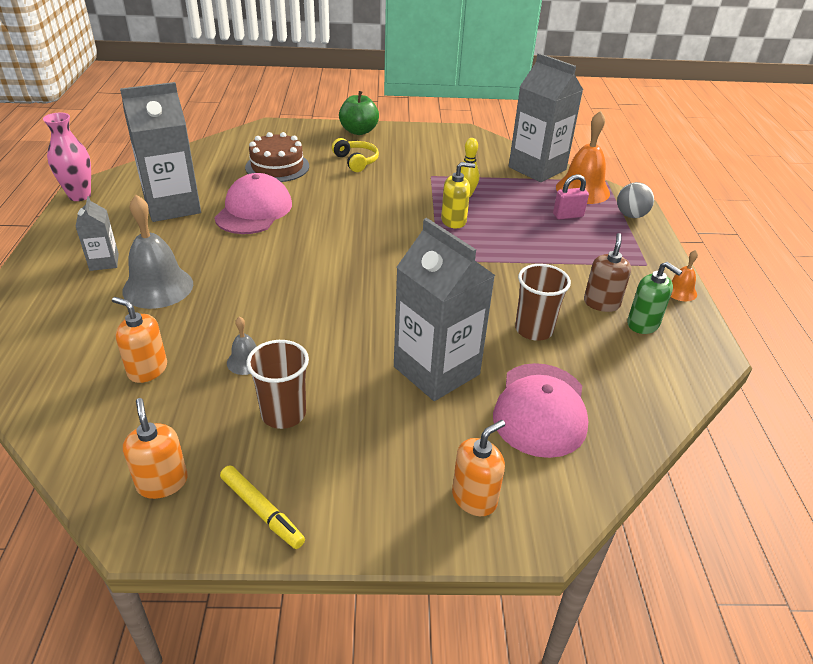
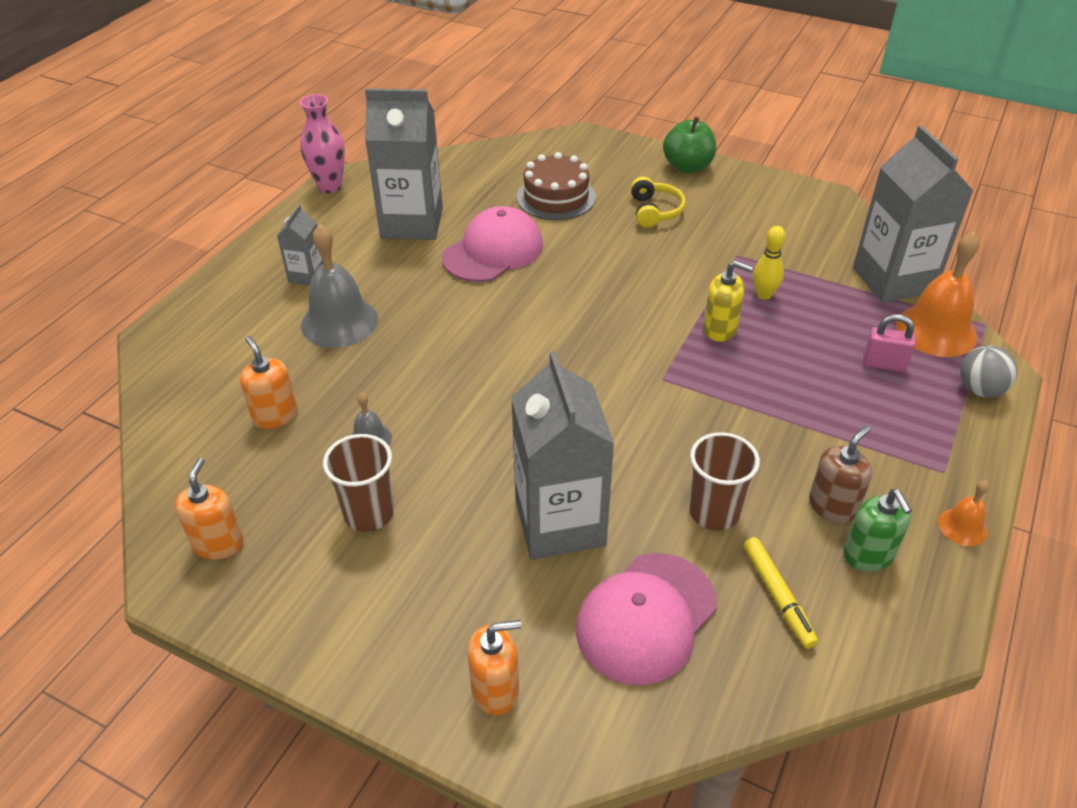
camera: 30 degrees right, 5 degrees up
(262, 511) = (284, 611): yellow marker -> yellow marker (777, 596)

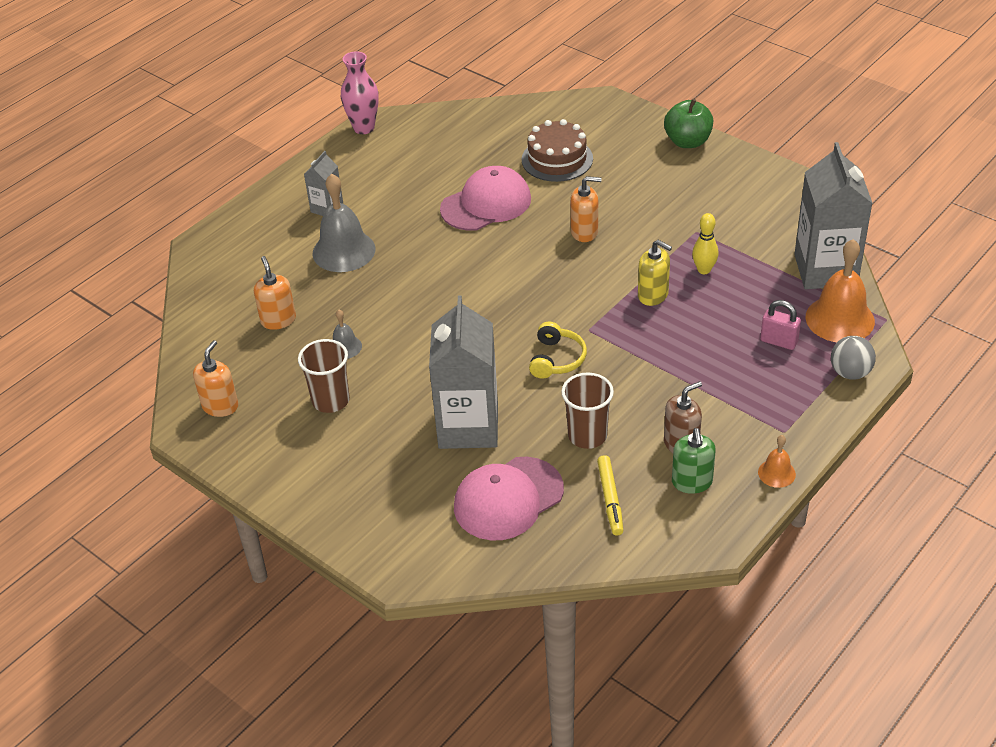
camera: 15 degrees right, 0 degrees up
(412, 223) = (425, 170): grey carton -> none
(495, 690) = (387, 527): orange soap dispenser -> orange soap dispenser (584, 232)
(654, 211) = (640, 182): yellow headphones -> yellow headphones (556, 359)

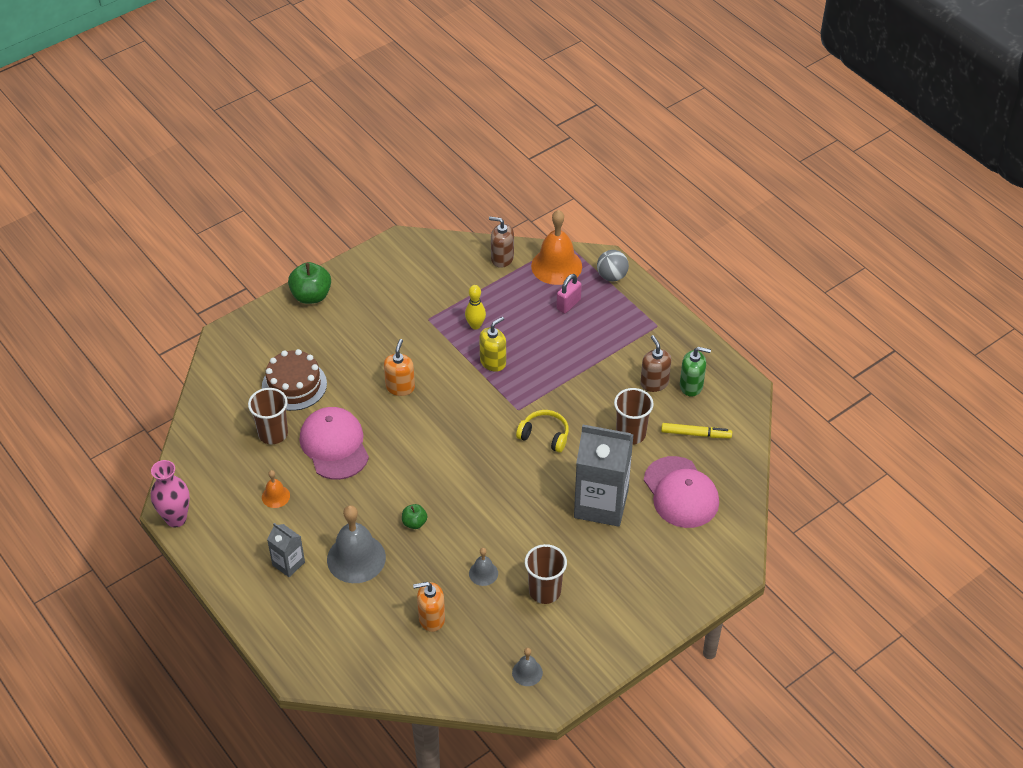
camera: 80 degrees left, 5 degrees up
(220, 406) = (527, 672): orange soap dispenser -> grey bell
(400, 282) = (414, 523): none -> green apple
(487, 160) = (273, 433): none -> brown cup
(776, 473) = (694, 340): orange bell -> orange bell (275, 496)
(825, 270) = (502, 258): grey carton -> brown soap dispenser

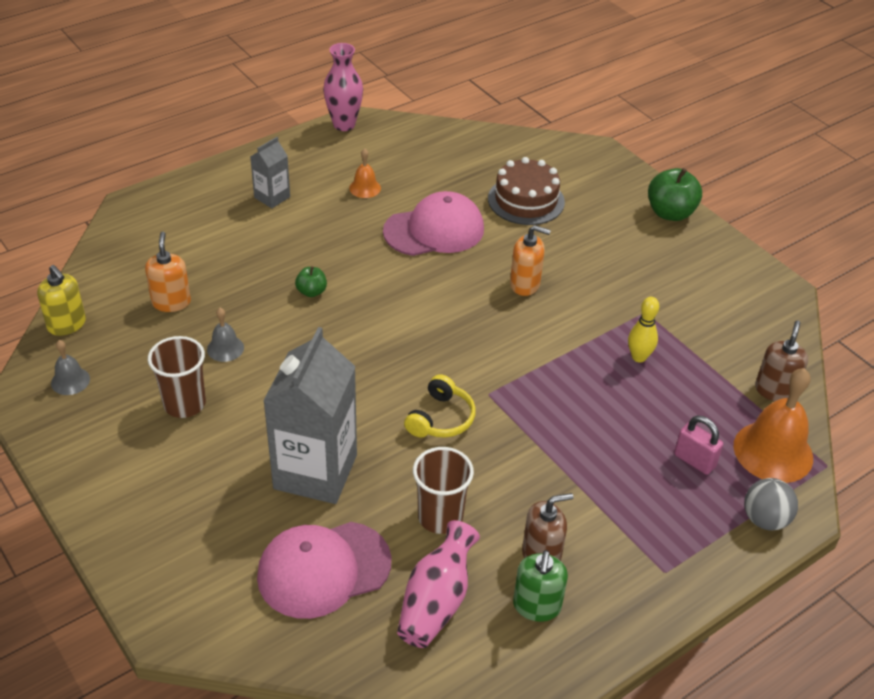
camera: 90 degrees right, 5 degrees down
(273, 433) = (453, 185): brown cup -> none
(356, 558) = (269, 245): grey bell -> none
(493, 362) = (573, 372): yellow soap dispenser -> yellow soap dispenser (67, 324)
(696, 434) = (436, 601): yellow marker -> pink vase

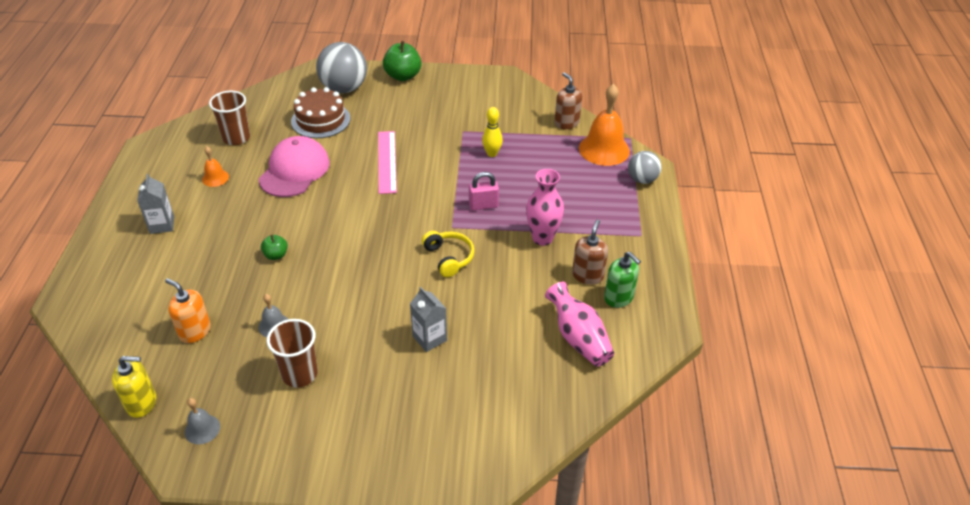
camera: 50 degrees left, 0 degrees up
(315, 472) = (429, 338): grey carton -> grey carton, size x0.49
(323, 569) = (508, 377): pink cap -> none
(344, 125) = (141, 153): pink vase -> pink vase (542, 238)
(440, 517) = (521, 301): brown cup -> brown cup (236, 138)
(525, 284) = (387, 161): orange soap dispenser -> pink ruler
(593, 185) = (344, 88): none -> grey ball
(694, 461) = (582, 179): pink padlock -> pink padlock (483, 205)

